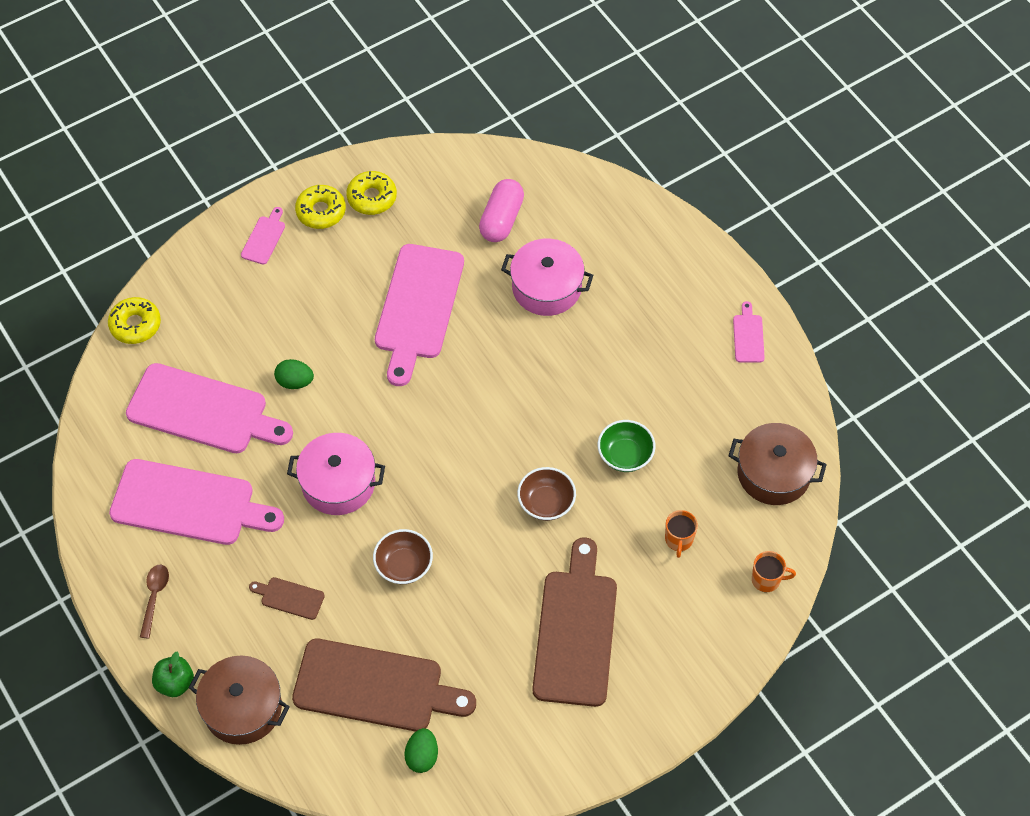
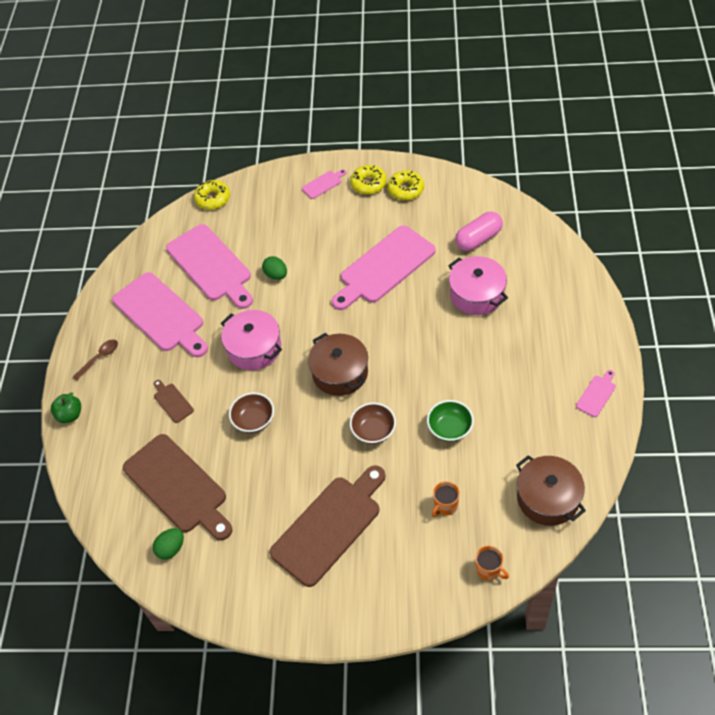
camera: 40 degrees right, 5 degrees down
(242, 708) = (94, 452): brown pot -> brown pot (340, 373)

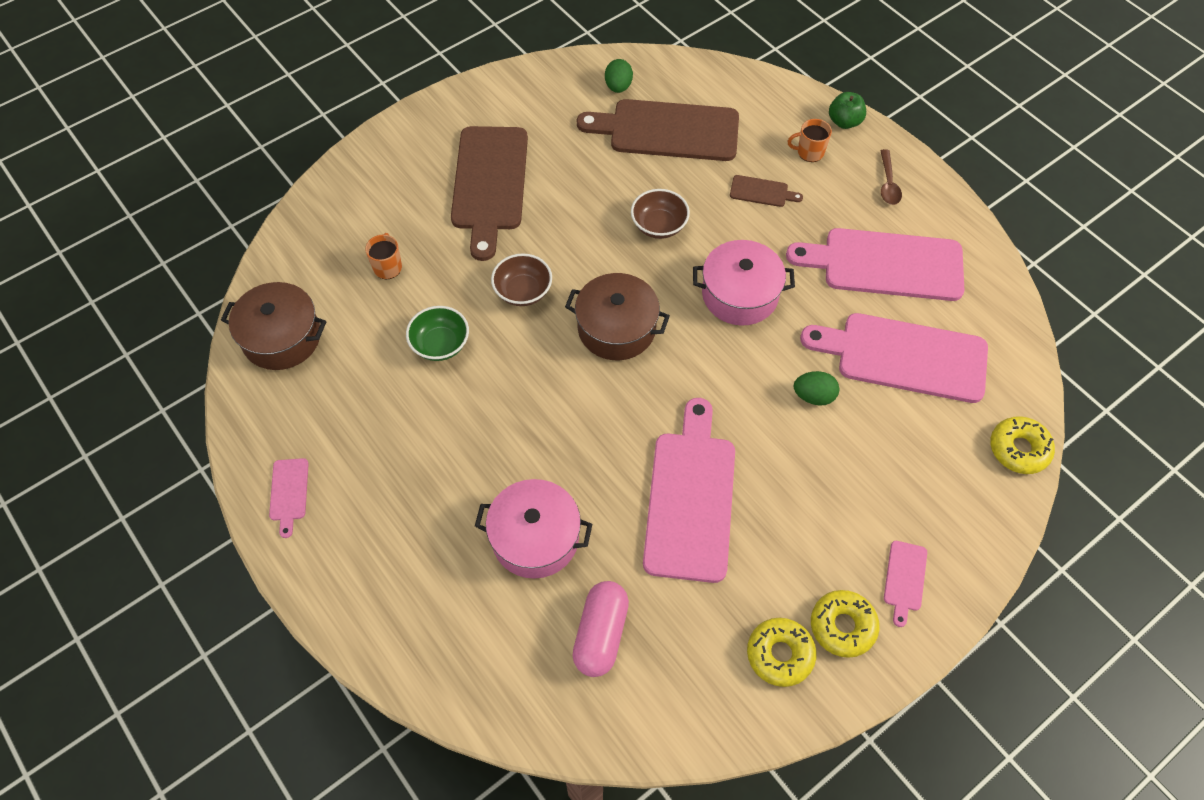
camera: 135 degrees right, 5 degrees up
(488, 570) = (303, 238): orange mug -> orange mug (809, 152)

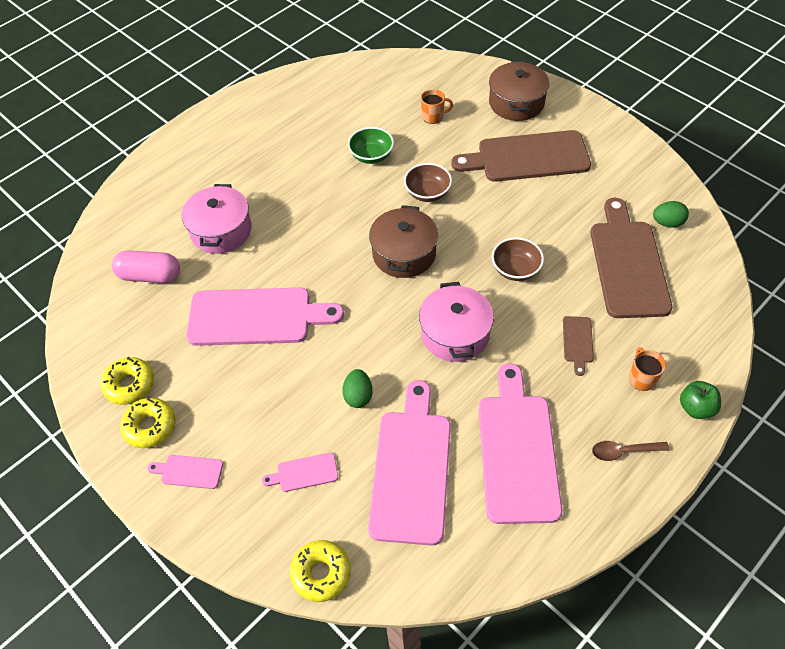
camera: 85 degrees right, 5 degrees down
(282, 338) = (364, 79): brown pot -> brown pot (516, 103)
(289, 493) = (249, 107): pink cutting board -> pink cutting board (304, 473)

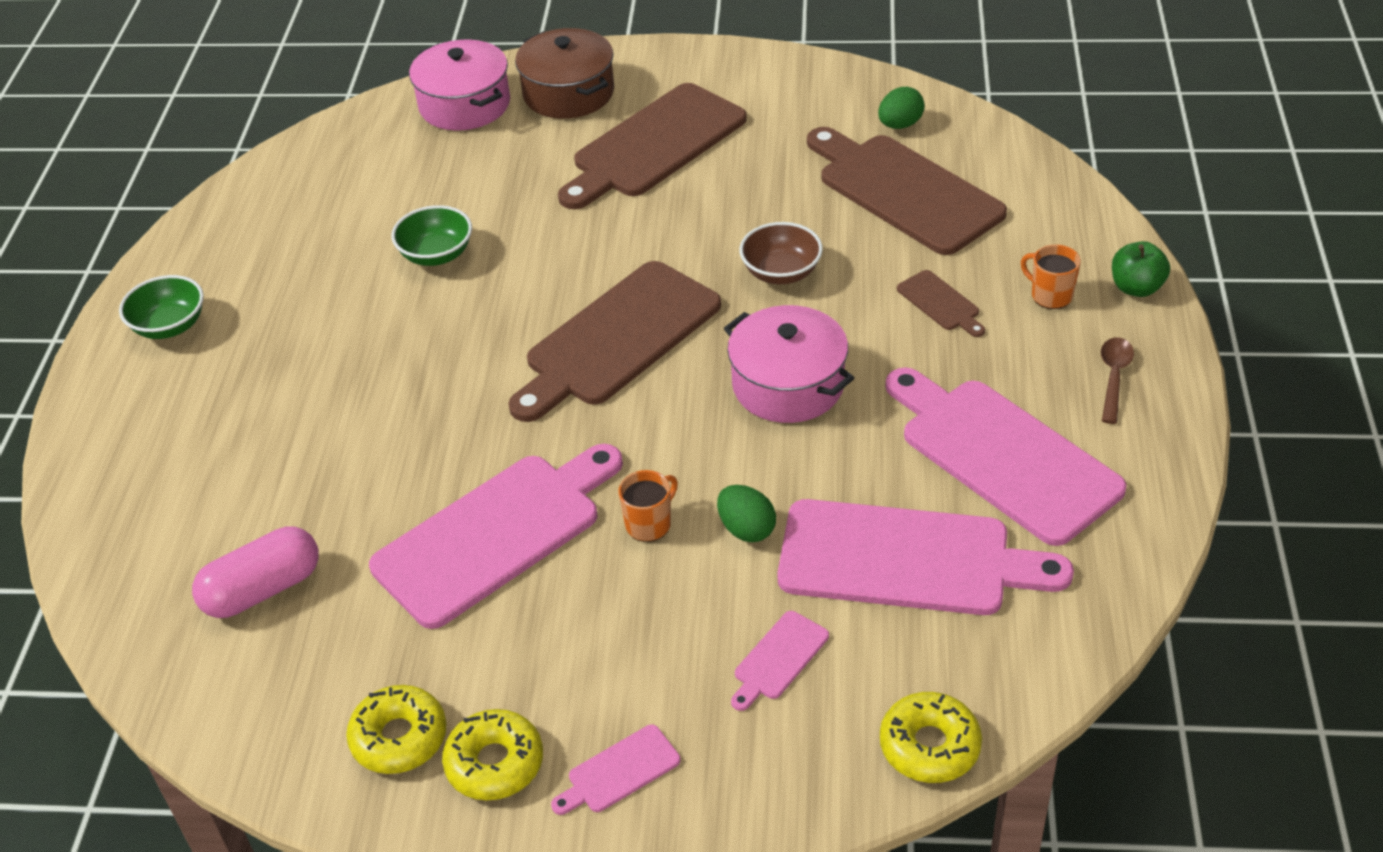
camera: 40 degrees left, 10 degrees down
(221, 230) = (312, 467): pink pot -> pink pot (465, 104)
(236, 123) = (170, 326): none -> green bowl
(404, 253) = (617, 339): brown pot -> brown cutting board
(411, 469) = (905, 559): pink cutting board -> pink cutting board turned 135 degrees clockwise
(427, 193) = (568, 254): brown bowl -> none
(433, 117) = (472, 165): orange mug -> orange mug (649, 524)
(624, 451) = (1114, 378): brown spoon -> brown spoon turned 150 degrees clockwise

